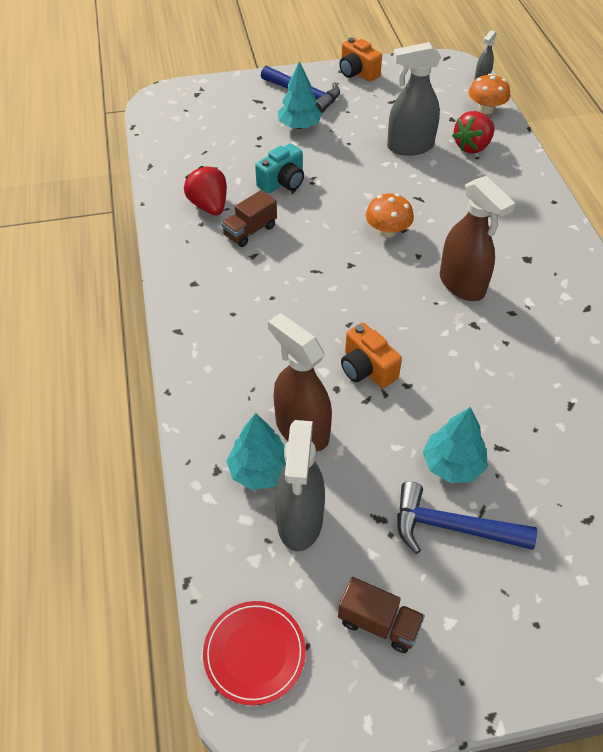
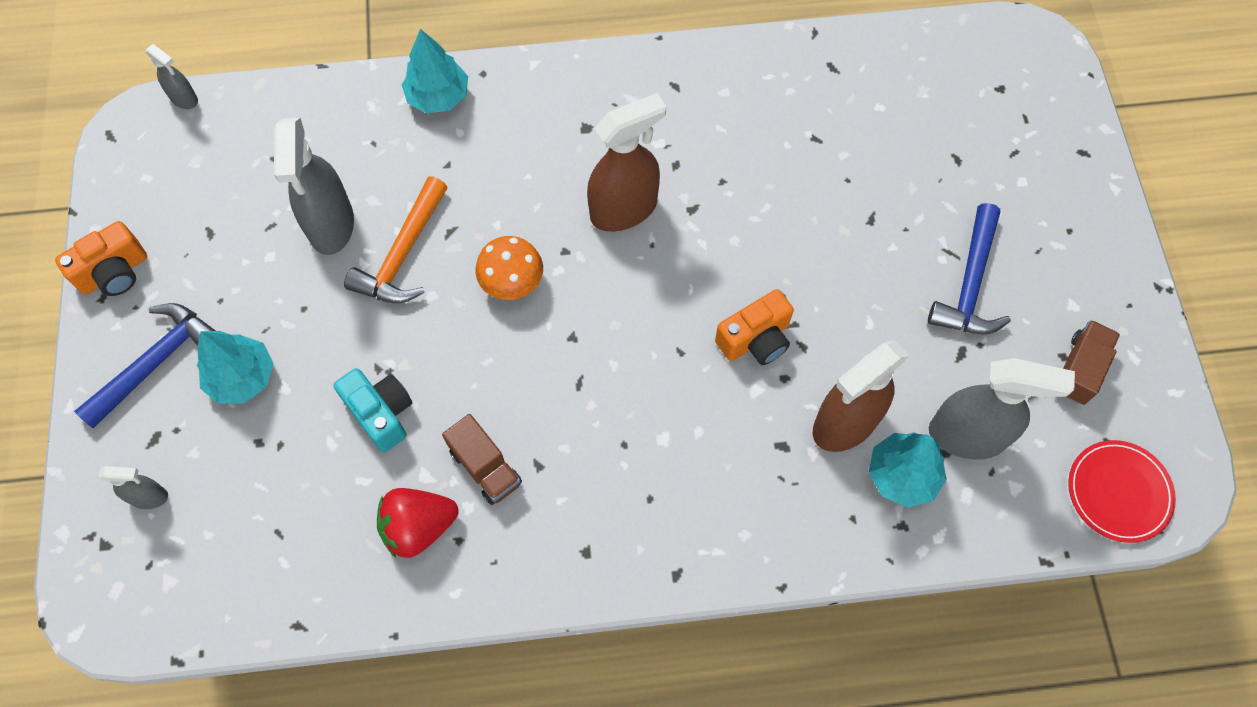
camera: 85 degrees left, 15 degrees up
(224, 104) = (149, 497): none -> grey spray bottle
(396, 179) = (403, 254): none -> orange hammer
(452, 464) = (893, 269): turquoise tree -> turquoise tree (438, 96)
(472, 146) = (348, 144): red strawberry -> none
(486, 109) = (262, 109): orange mushroom -> none

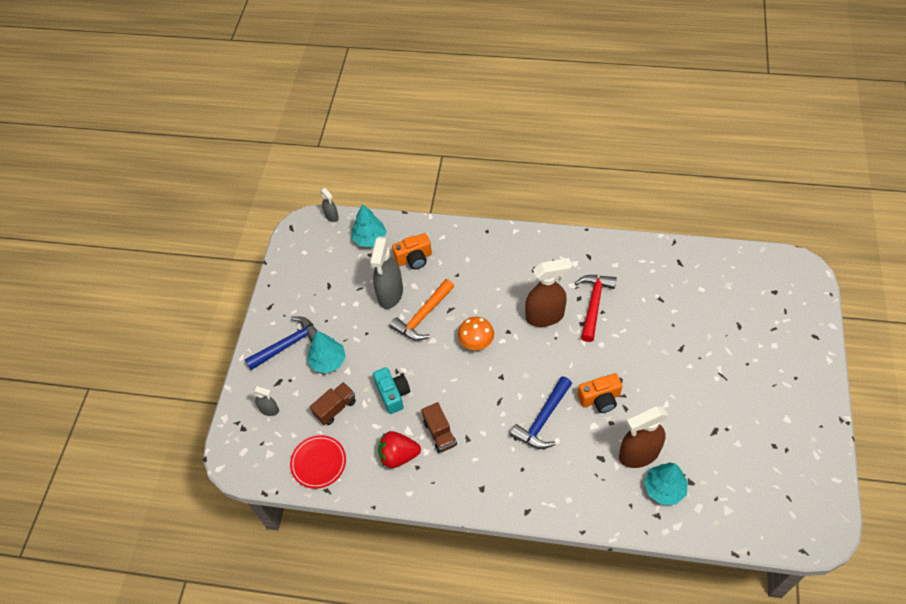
camera: 20 degrees right, 10 degrees down
(114, 273) = (278, 296): orange camera -> orange camera (414, 258)
(438, 96) = (460, 239): turquoise tree -> turquoise tree (370, 238)
(704, 171) = (594, 304): none -> red hammer
(967, 436) = (706, 476): grey spray bottle -> none
(969, 284) = (729, 394): blue hammer -> blue hammer (543, 419)
(1078, 369) = (781, 455): brown truck -> brown truck (335, 408)
(1118, 492) = (787, 526): red plate -> red plate (318, 462)

